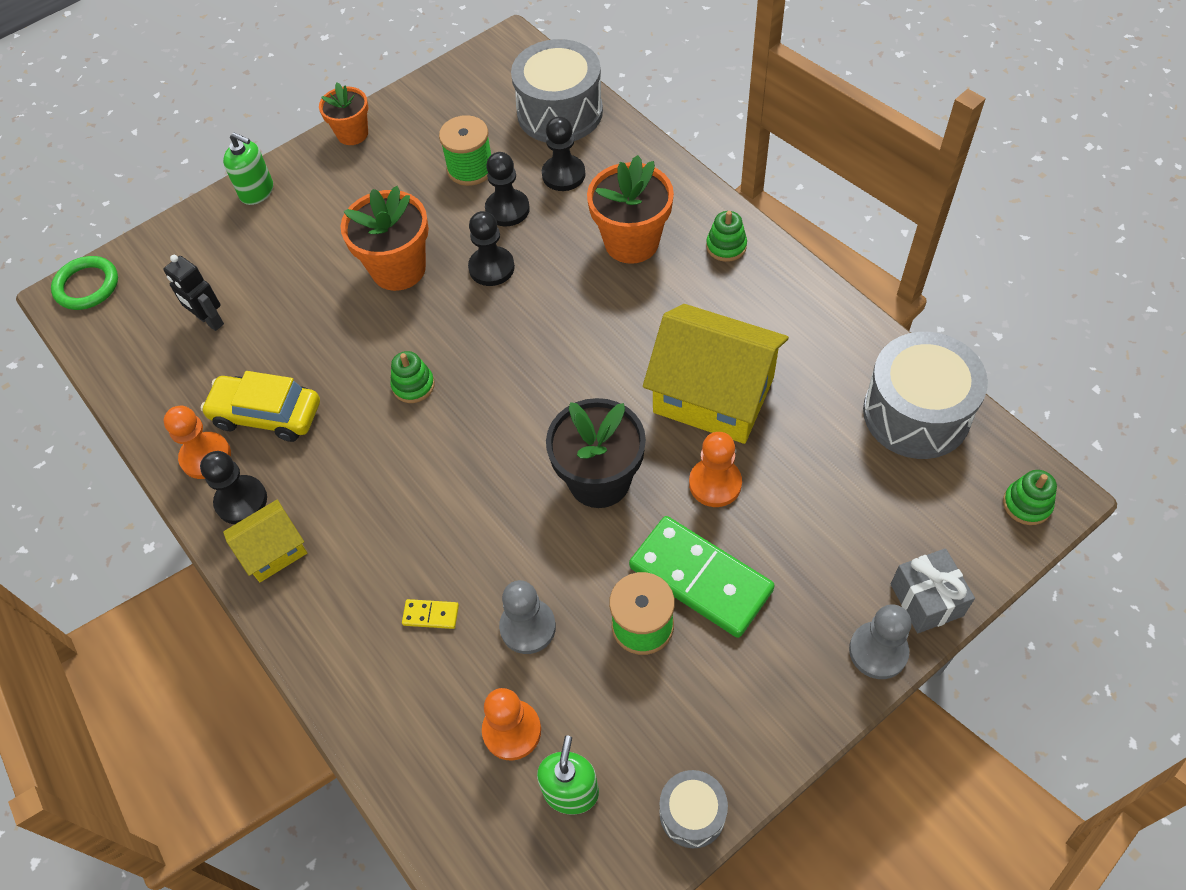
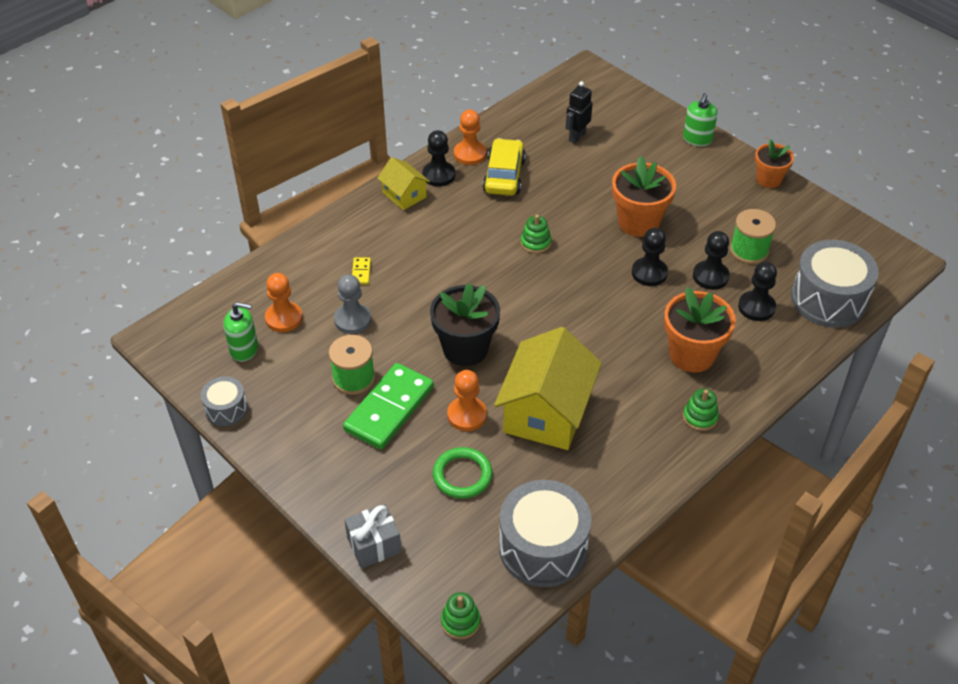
camera: 80 degrees right, 10 degrees down
(87, 286) = (596, 77): green ring -> green ring (462, 475)
(878, 651) = (333, 513): grey pawn -> none

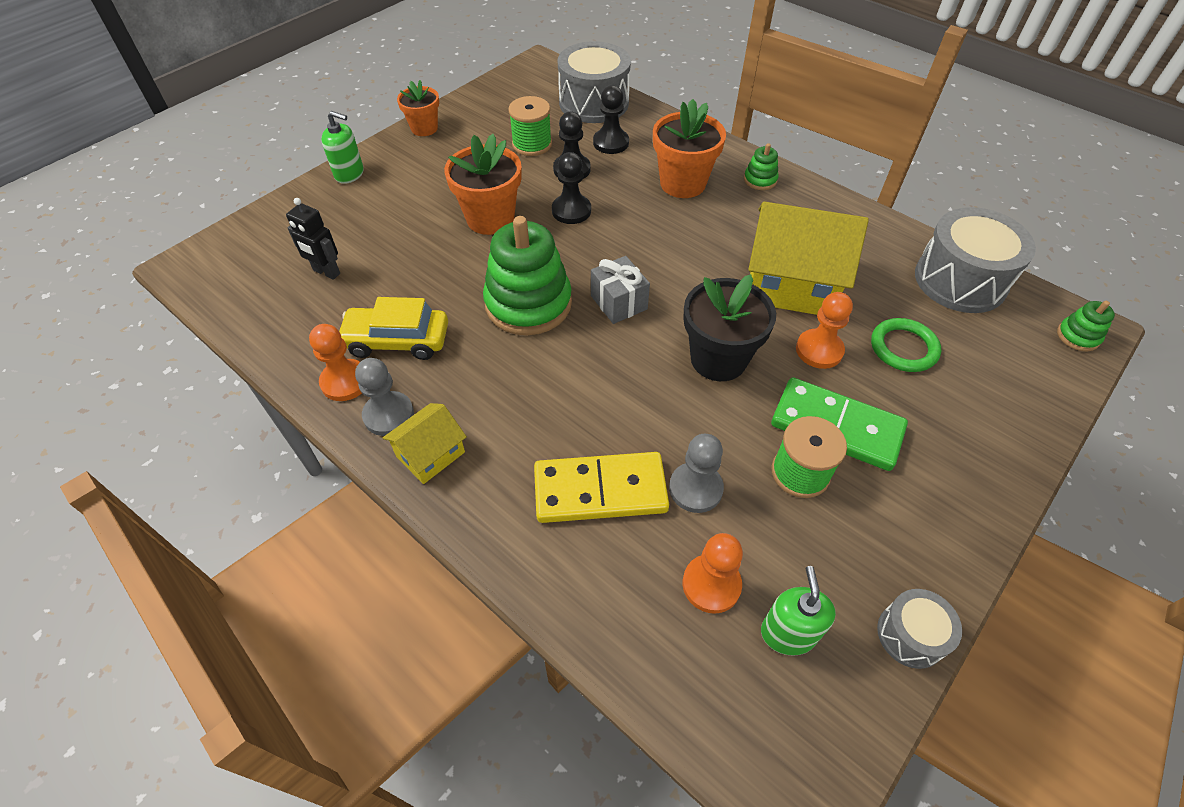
camera: 95 degrees left, 5 degrees up
(361, 272) = (600, 491): yellow domino -> yellow domino, size x2.48
(374, 545) = (1033, 419): grey gift -> grey gift (619, 302)
(438, 175) = (388, 415): black pawn -> grey pawn
(535, 243) = (528, 303): green stacking toy -> green stacking toy, size x2.24

